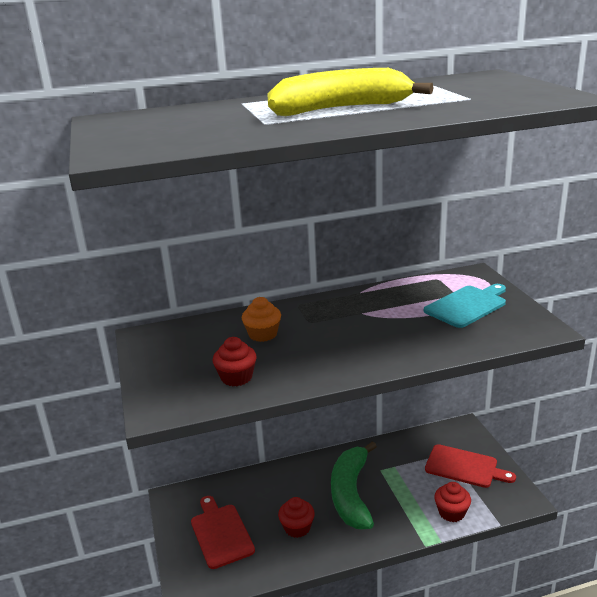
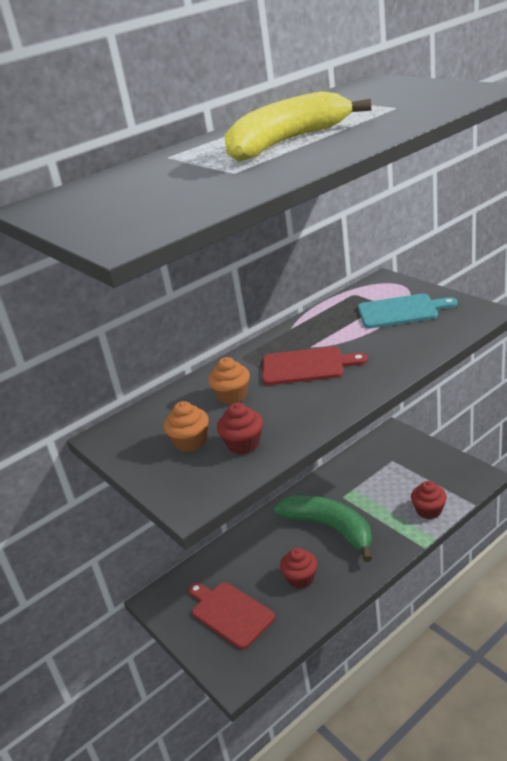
camera: 20 degrees left, 5 degrees up
(199, 361) = (190, 442): none -> orange cupcake
(351, 494) = (330, 528): green banana -> green banana turned 150 degrees clockwise
(464, 467) = (414, 467): red cutting board -> red cutting board (306, 366)
(467, 305) = (401, 311): turquoise cutting board -> turquoise cutting board turned 60 degrees clockwise

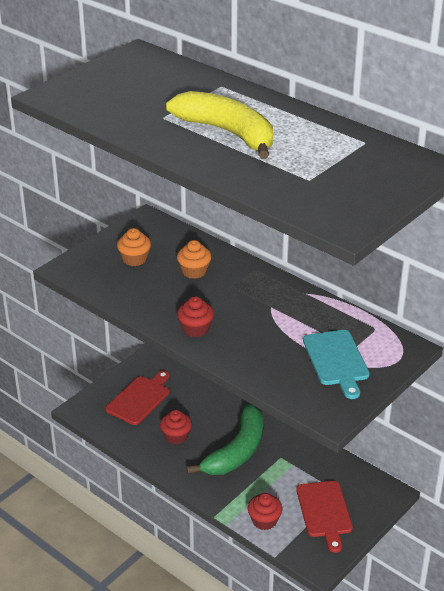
camera: 75 degrees right, 5 degrees up
(243, 444) = (128, 284): red cupcake -> red cupcake (195, 329)
(306, 366) = (236, 306): red cutting board -> red cutting board (324, 512)

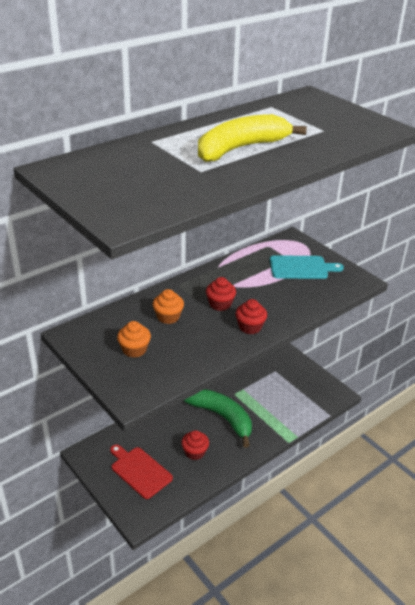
camera: 80 degrees left, 0 degrees up
(264, 520) = (296, 414): red cupcake -> red cupcake (220, 304)
(324, 512) = (291, 382): red cutting board -> none

